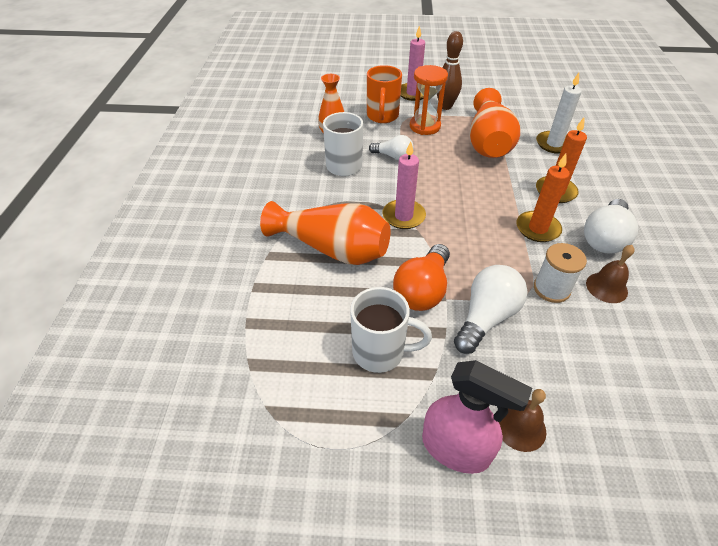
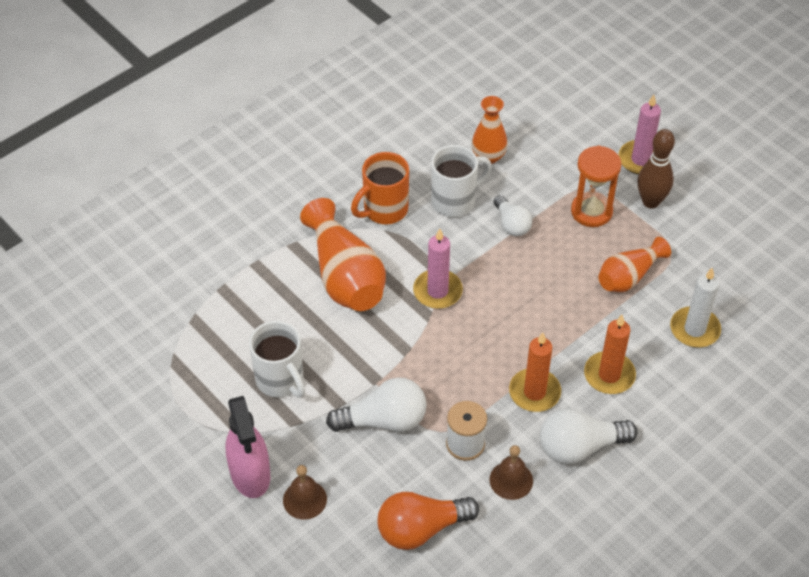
camera: 45 degrees right, 5 degrees up
(382, 116) = (565, 168): orange mug -> orange mug (384, 210)
(422, 290) = (367, 363): orange light bulb -> orange light bulb (421, 529)
(488, 142) = (628, 276): orange vase -> orange vase, size x0.61

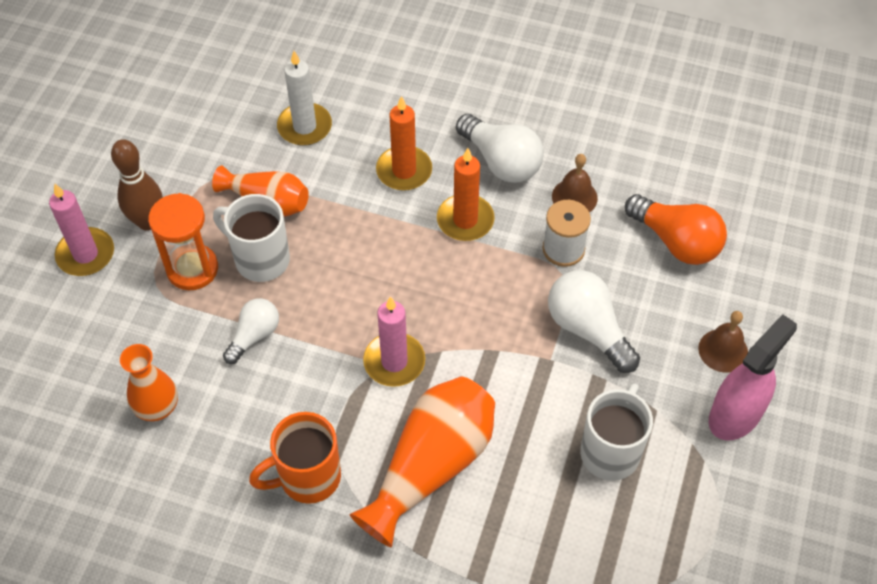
camera: 120 degrees left, 5 degrees up
(384, 210) = (307, 478): orange mug -> orange mug turned 135 degrees clockwise
(455, 201) = (250, 409): white mug -> white mug (260, 259)

